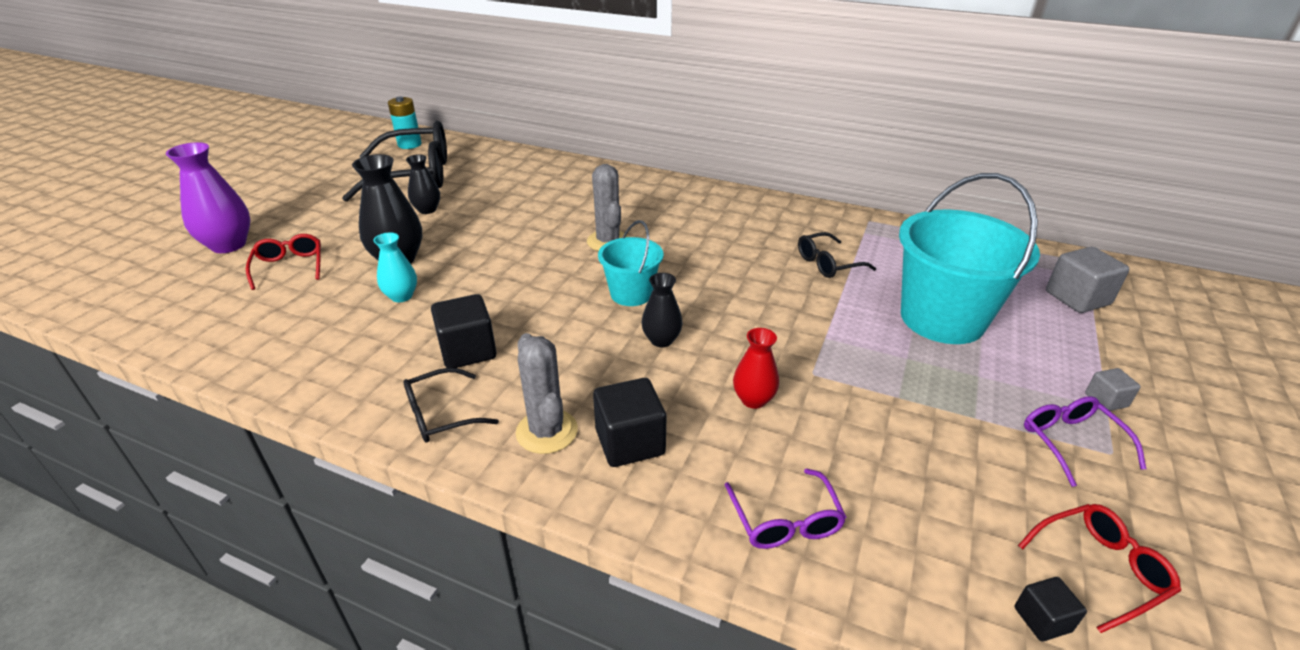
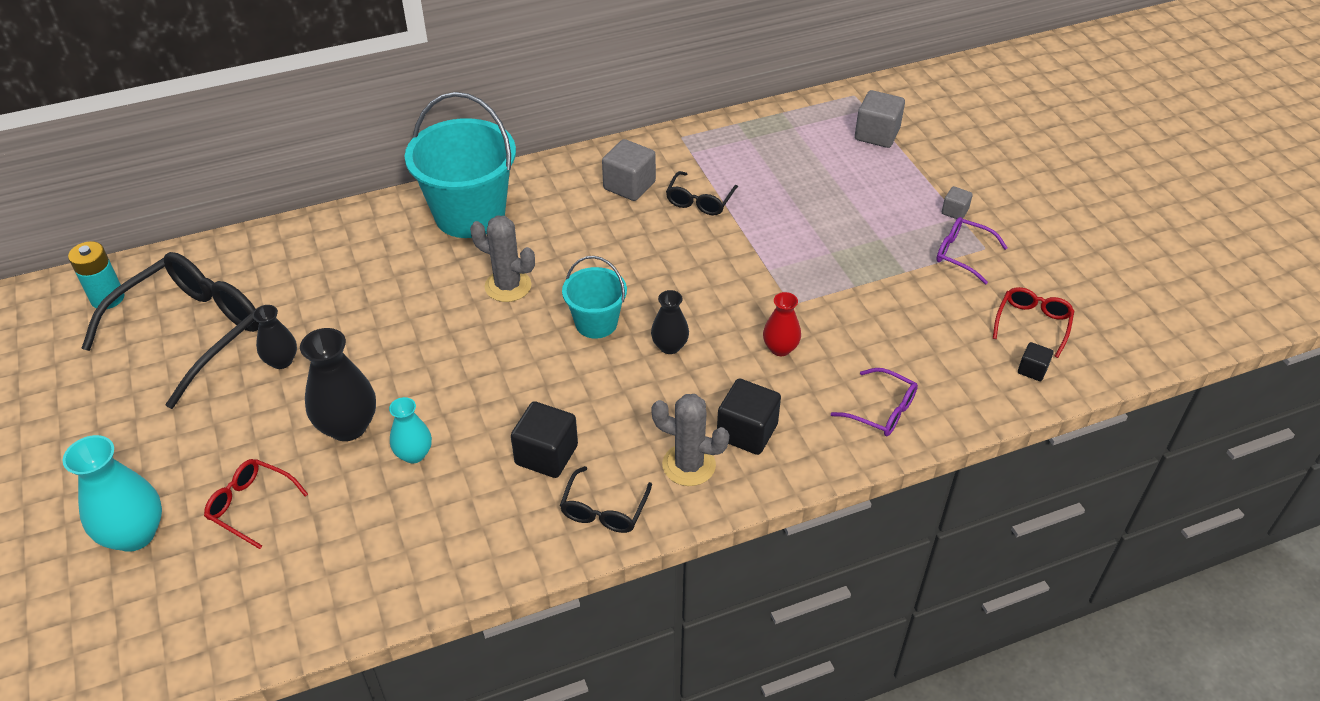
camera: 45 degrees left, 10 degrees up
(228, 245) = (134, 534): purple vase -> turquoise vase
(783, 229) = (629, 185): none -> grey cube
(942, 319) = (819, 205): turquoise bucket -> turquoise bucket (470, 214)

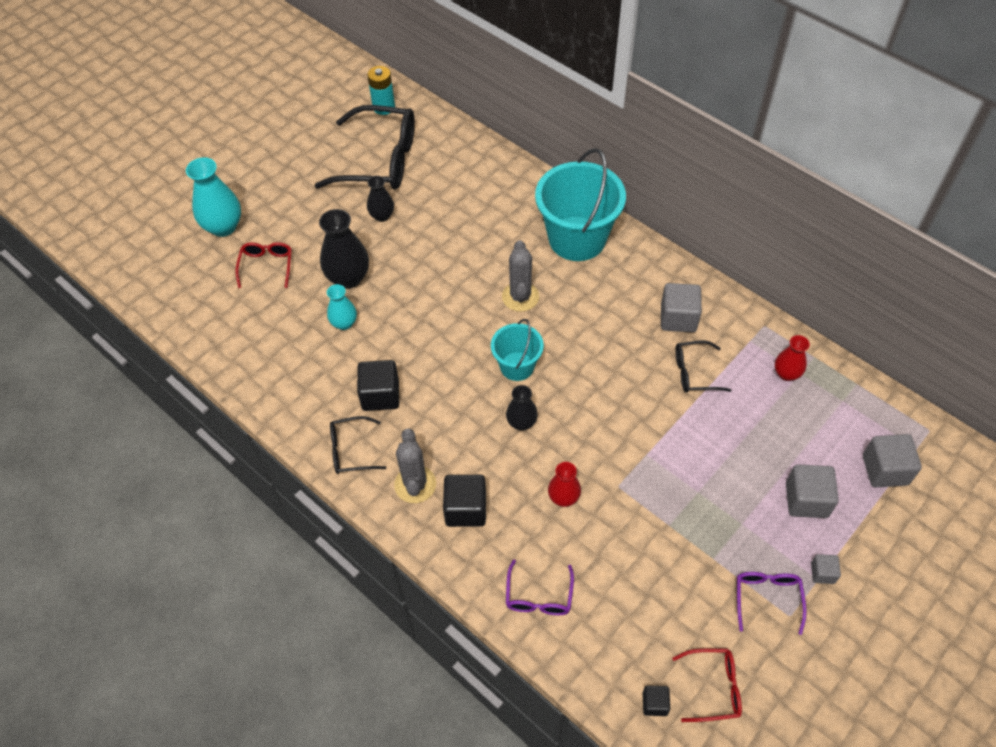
camera: 65 degrees right, 10 degrees up
(743, 146) = (786, 374): none -> red vase
(879, 190) = (806, 500): none -> grey cube

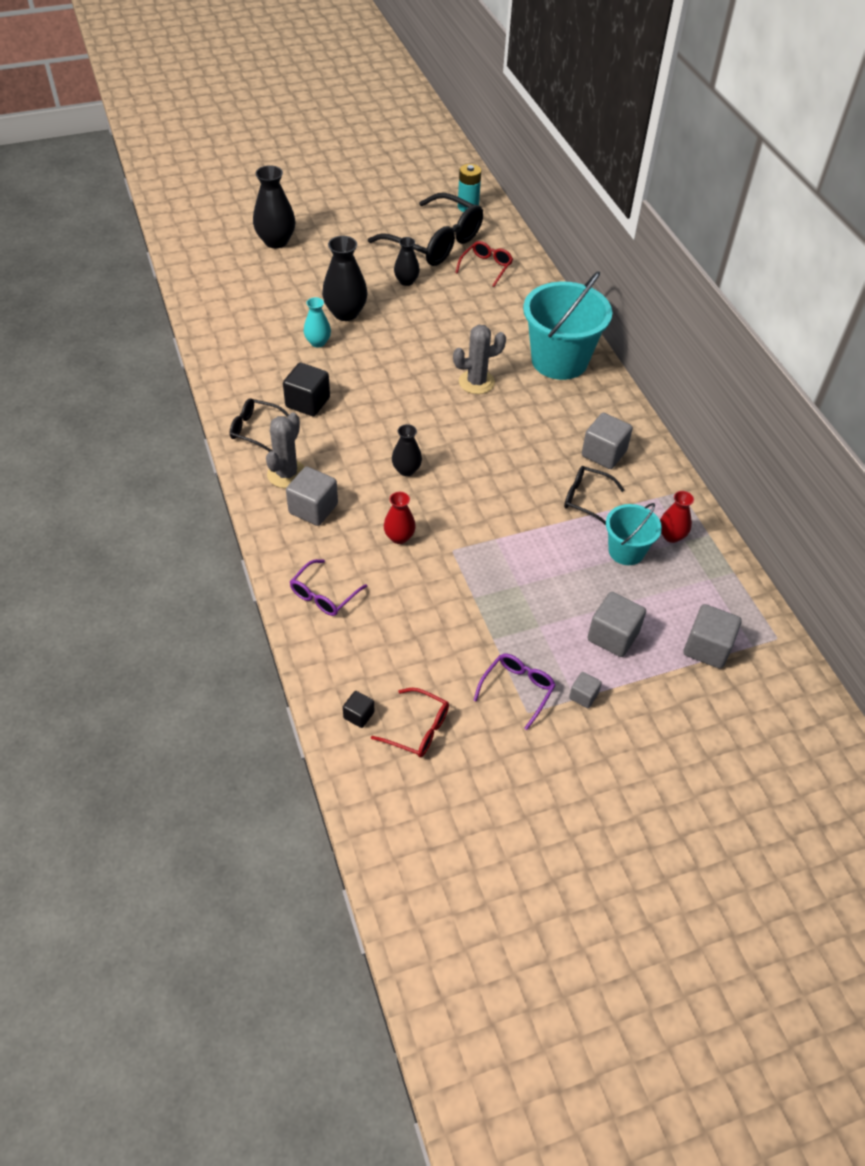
camera: 25 degrees right, 5 degrees down
(223, 227) = (276, 241): turquoise vase -> black vase
(267, 266) = (288, 280): red glasses -> red glasses (486, 267)
(465, 509) = (313, 509): black cube -> grey cube
(517, 366) = (434, 429): turquoise bucket -> turquoise bucket (626, 551)
(520, 297) = (476, 382): grey cactus -> grey cactus turned 45 degrees clockwise

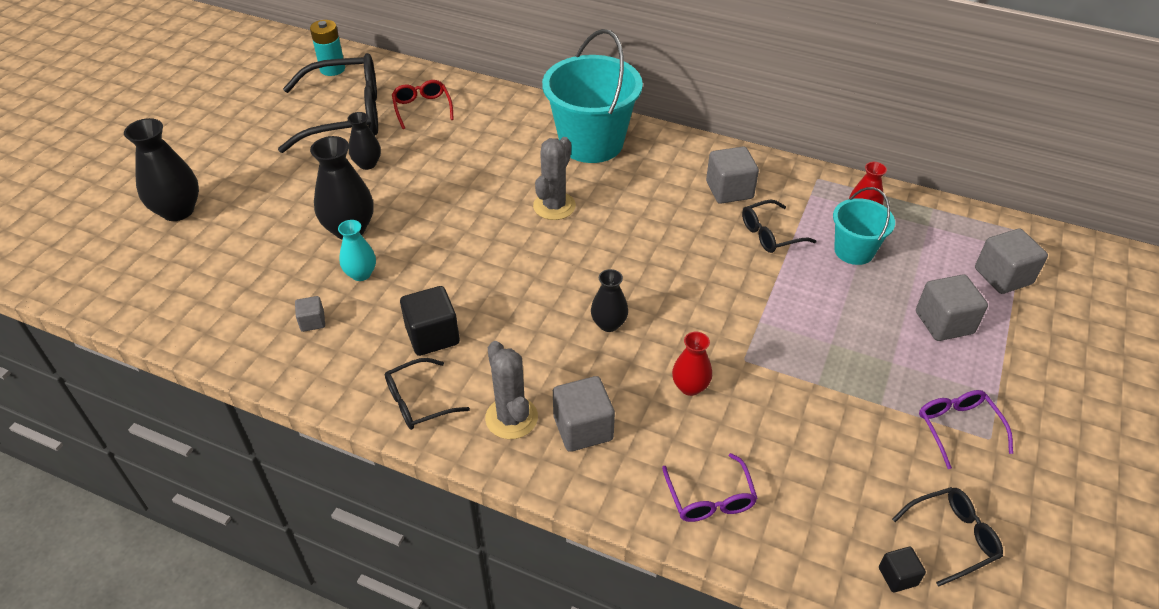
camera: 45 degrees left, 5 degrees down
(418, 729) = (952, 537): red glasses -> black glasses
(583, 696) = (999, 387): grey cube -> grey cube (312, 322)

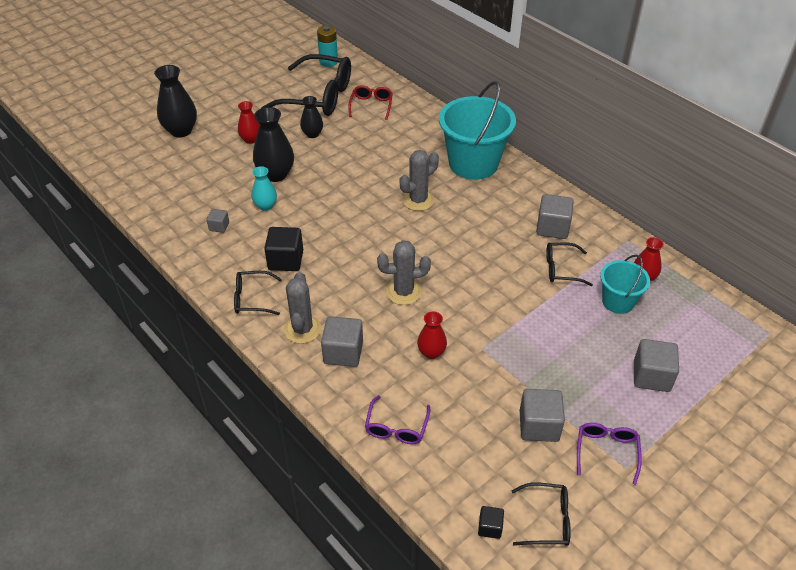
camera: 25 degrees right, 0 degrees up
(287, 194) = (250, 139): none -> red vase
(609, 324) = (403, 292): black vase -> grey cactus
(1003, 276) = (726, 360): grey cube -> grey cube (539, 426)

